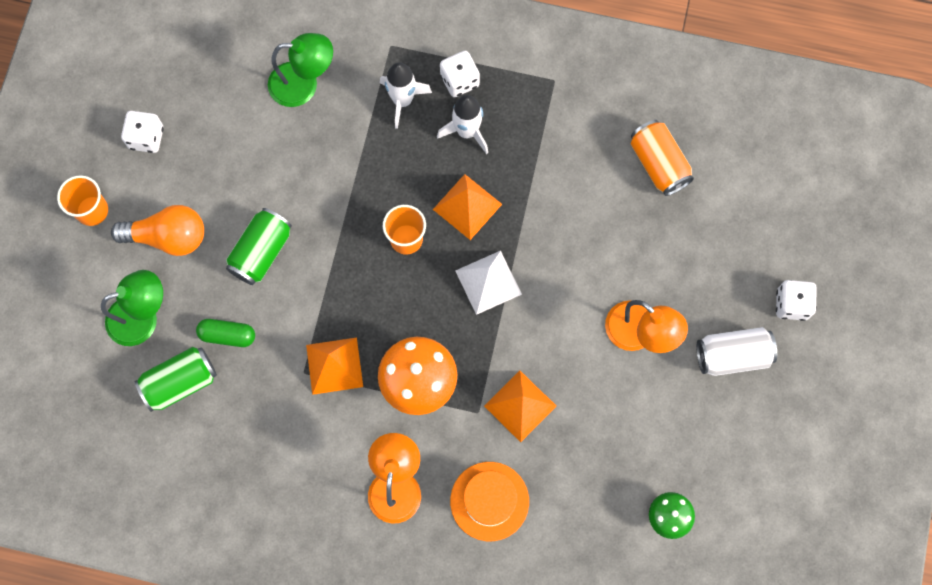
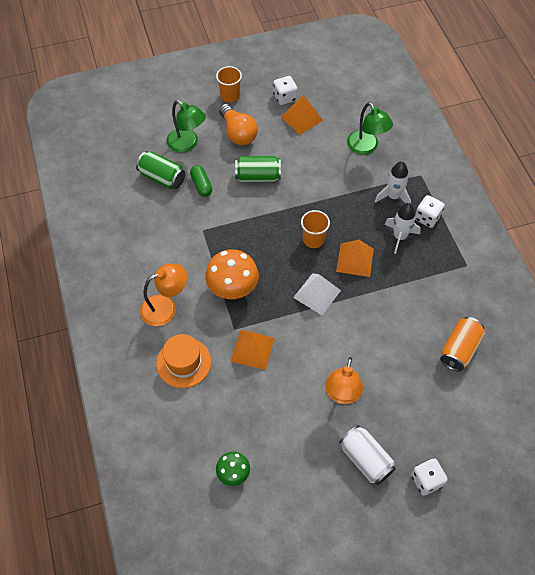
camera: 60 degrees right, 15 degrees down
(334, 366) = (216, 242): orange pyramid -> orange pyramid (301, 118)

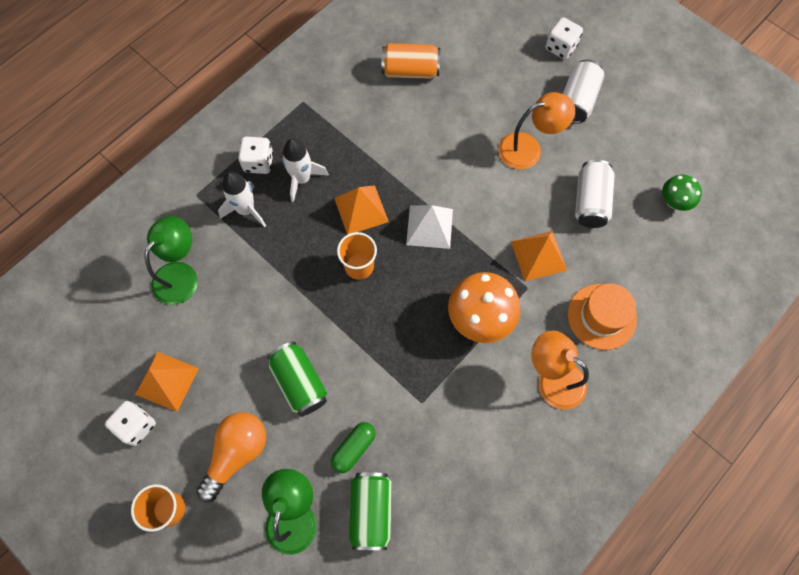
camera: 120 degrees left, 10 degrees up
(271, 411) = (590, 201): none -> white can

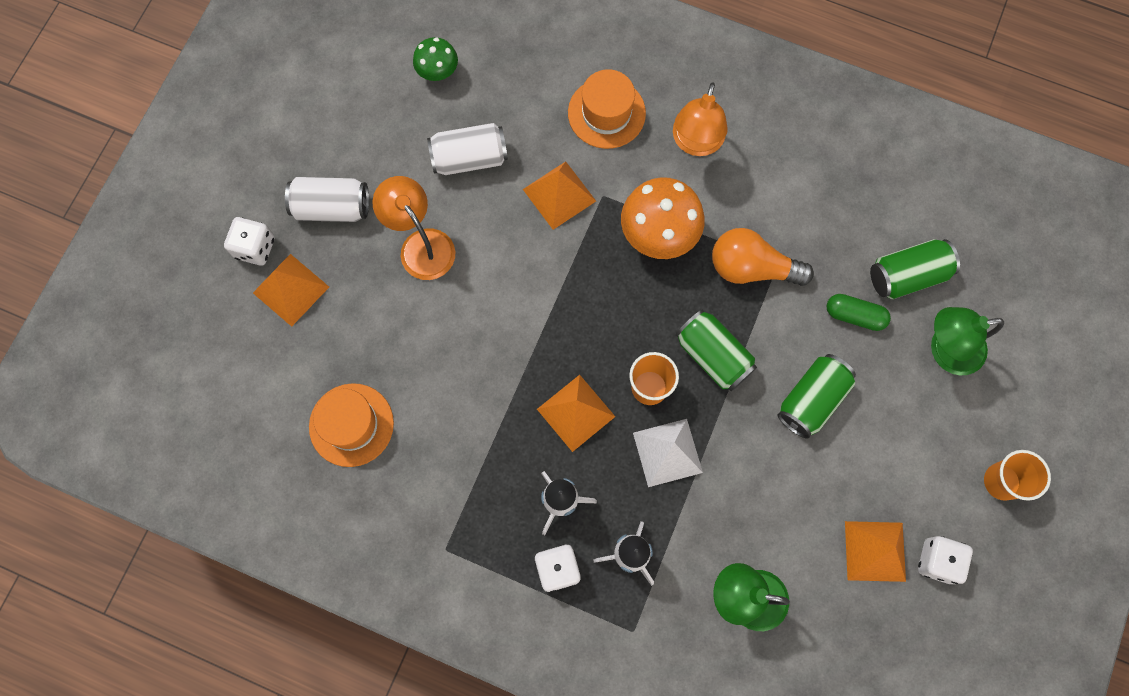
camera: 110 degrees left, 5 degrees up
(236, 454) = (915, 435): orange light bulb -> orange light bulb (752, 268)
(365, 321) = (713, 356): none -> green can
(410, 71) = (351, 425): orange can -> orange hat
(429, 226) = (568, 325): white pyramid -> white pyramid (667, 452)
(521, 60) = (291, 289): none -> orange pyramid

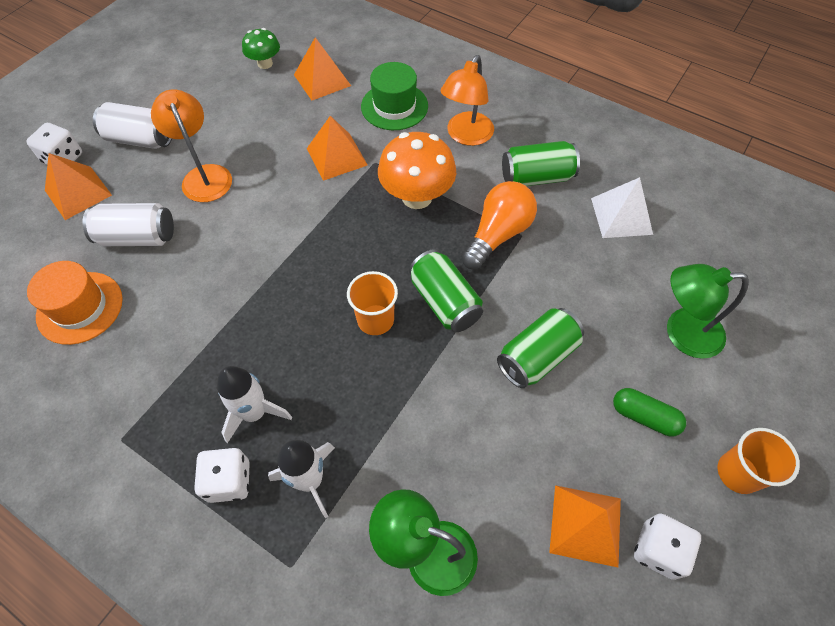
camera: 10 degrees right, 15 degrees down
(469, 158) = (269, 121): white can -> white can (138, 237)
(575, 412) = (296, 331): orange pyramid -> orange pyramid (322, 80)
(606, 113) = (394, 106): orange hat -> green hat
(667, 452) = (378, 382): white pyramid -> white pyramid (621, 216)
(752, 268) = (497, 235): orange light bulb -> orange light bulb turned 105 degrees clockwise
(854, 315) = (591, 288): green capsule -> green capsule (644, 416)
(907, 275) = (647, 262): green can -> green can (536, 177)

